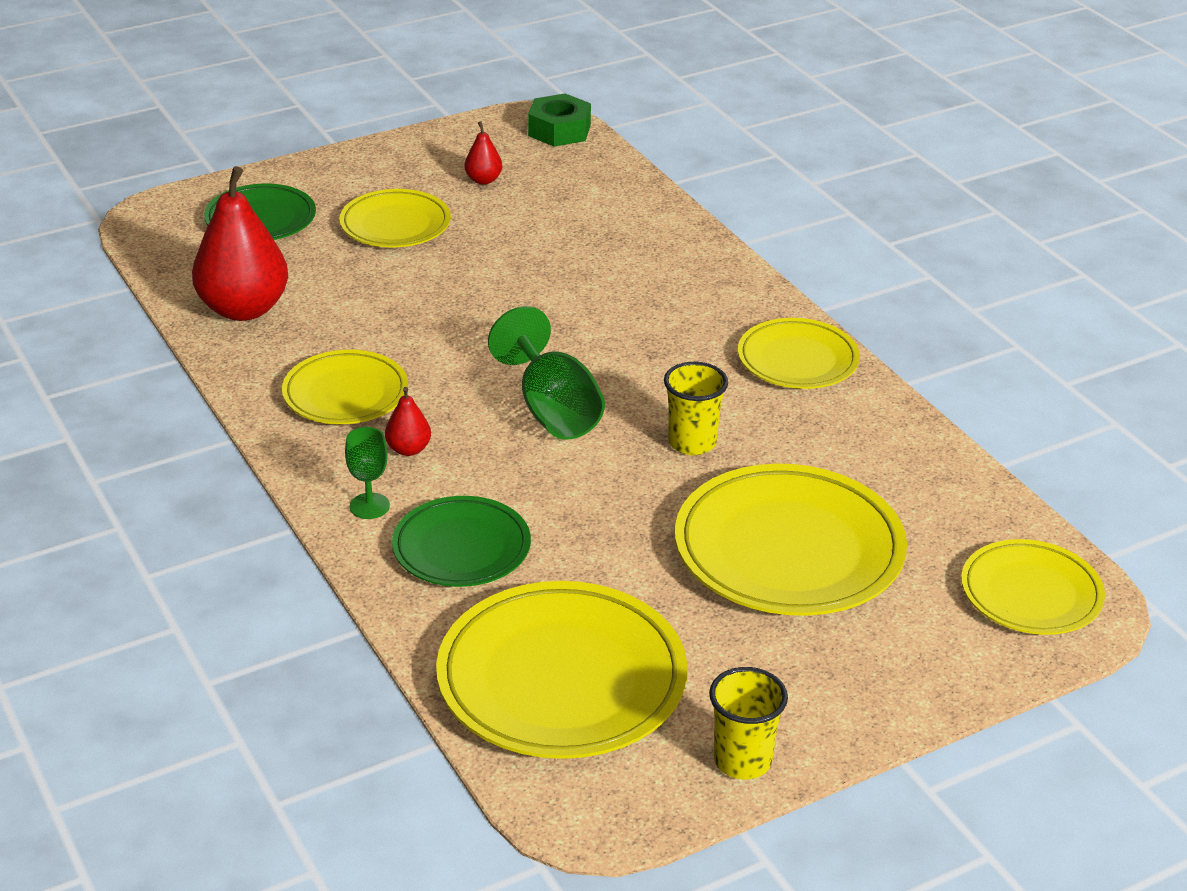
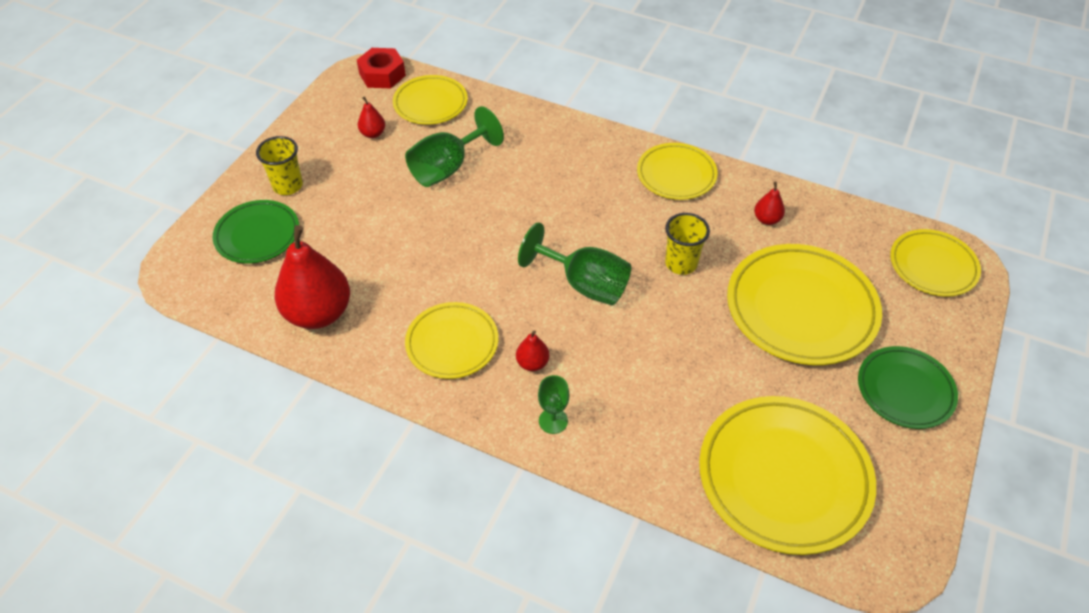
camera: 35 degrees left, 15 degrees up
(395, 225) = (352, 195): yellow plate -> yellow plate (430, 103)
(461, 548) = (636, 418): green plate -> green plate (905, 390)
(528, 243) = (448, 168): none -> green goblet
(559, 130) = (382, 75): green nut -> red nut
(742, 761) = (922, 468): yellow cup -> yellow cup (288, 186)
(860, 450) = (767, 219): none -> red pear

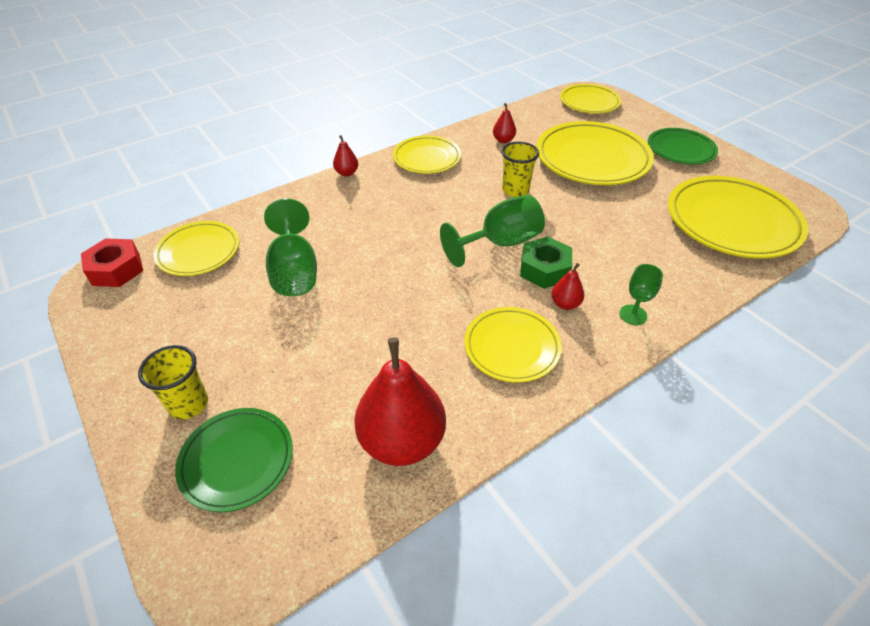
camera: 60 degrees left, 5 degrees down
(373, 133) = (191, 306): red pear -> red pear (347, 173)
(570, 331) = (544, 269): none -> green nut

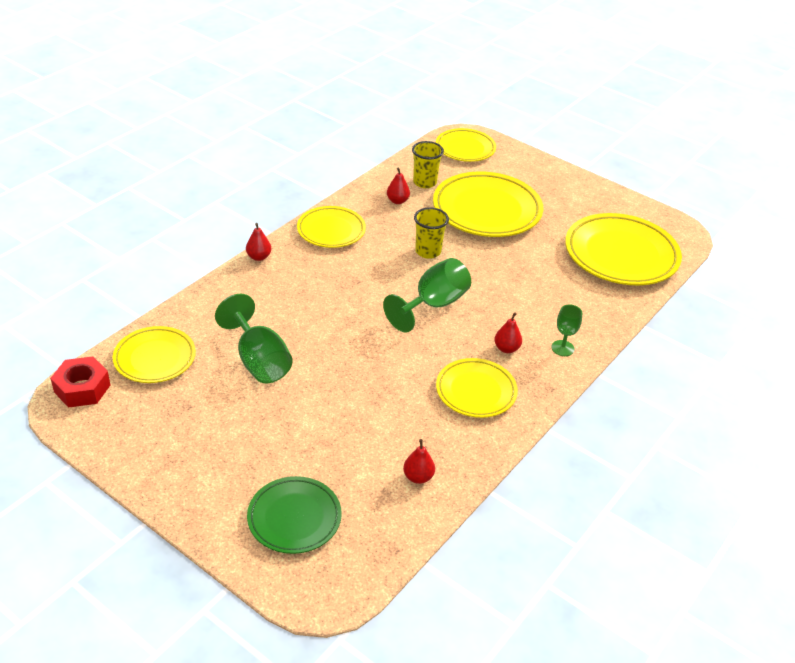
camera: 20 degrees left, 5 degrees down
(188, 404) = (228, 486): yellow cup -> yellow cup (424, 182)
(402, 441) = (418, 477): red pear -> red pear, size x0.45
(544, 269) = (479, 322): green nut -> none
(680, 150) = (562, 190): green plate -> none

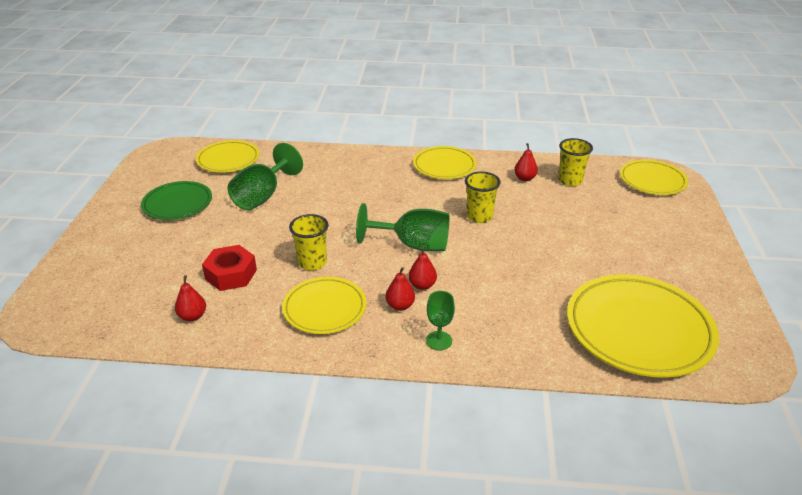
camera: 60 degrees right, 5 degrees down
(82, 388) = (178, 150): red nut -> red nut (231, 274)
(259, 257) = (375, 152): red pear -> red pear (422, 285)
(294, 518) = (110, 274): green plate -> green plate (178, 204)
(404, 372) = (312, 262): none -> yellow cup
(487, 210) = (582, 224): yellow plate -> none

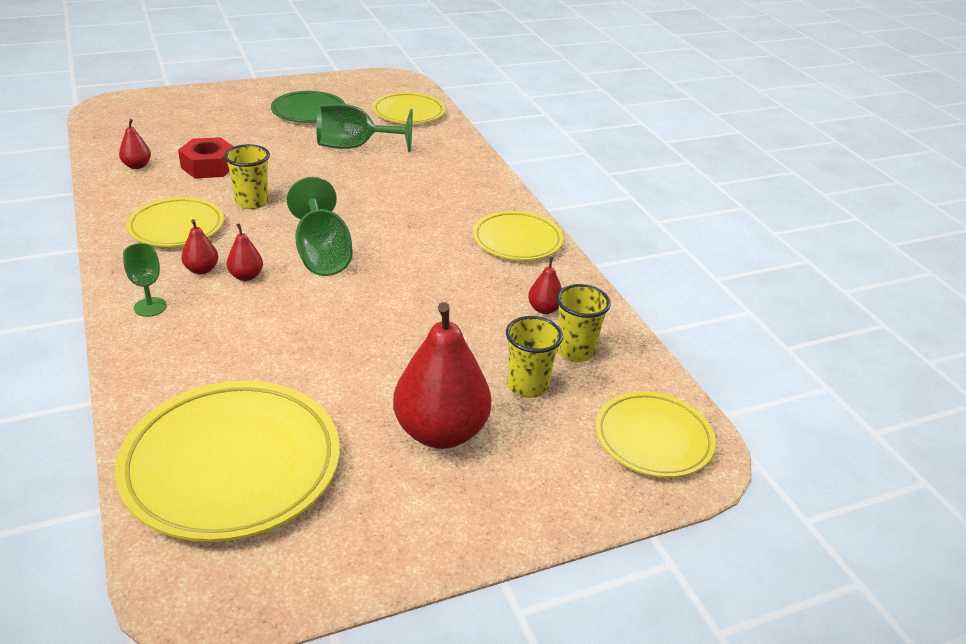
camera: 60 degrees right, 0 degrees up
(479, 216) = (417, 289): yellow cup -> yellow cup (527, 386)
(628, 244) = (440, 432): none -> red pear

